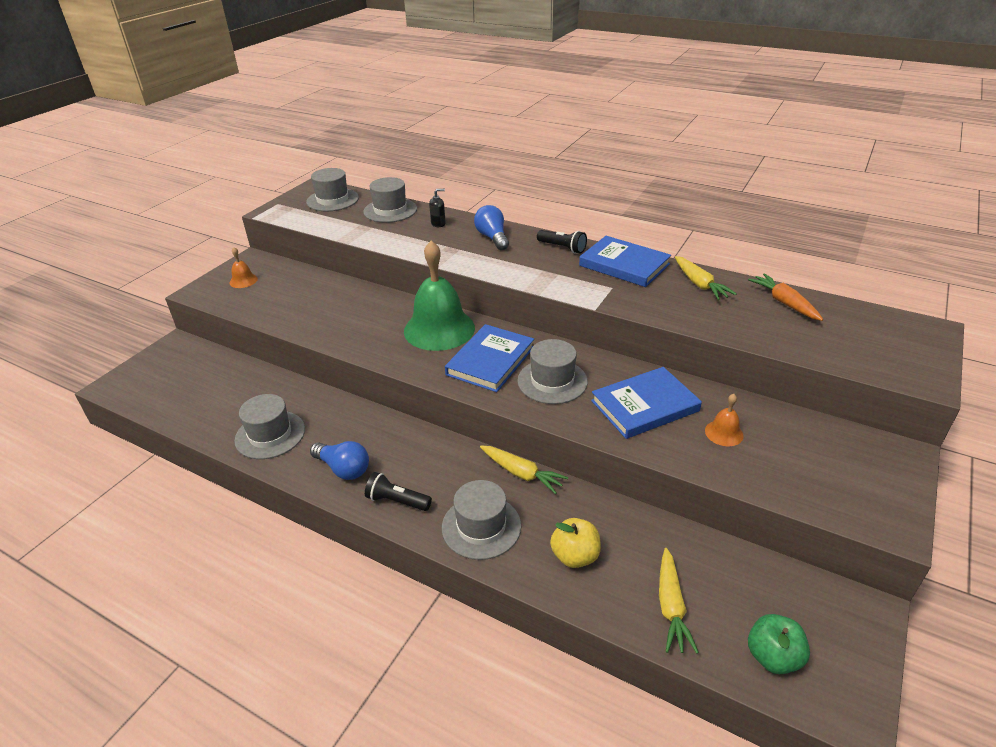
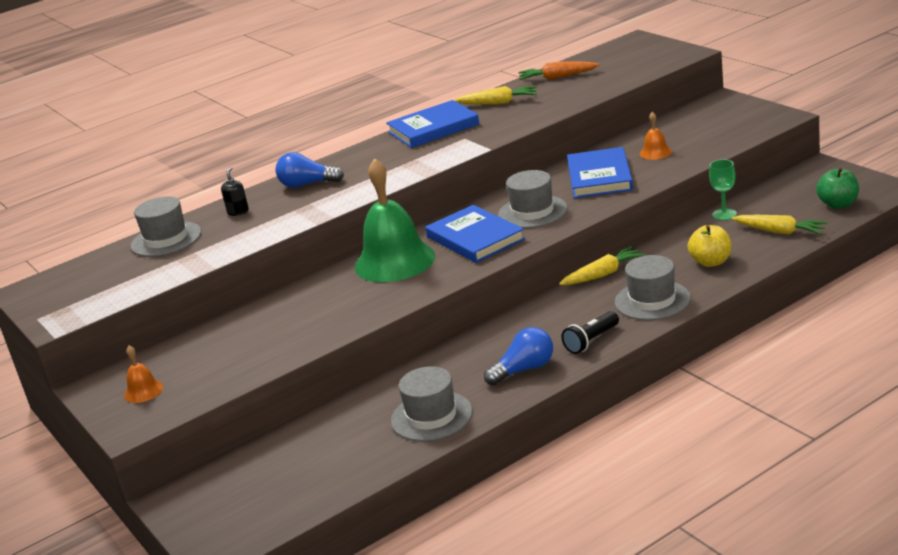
camera: 60 degrees left, 10 degrees down
(332, 200) = (83, 277): grey hat -> none
(562, 248) = (370, 152): black flashlight -> none
(688, 540) = (724, 214): none -> green goblet

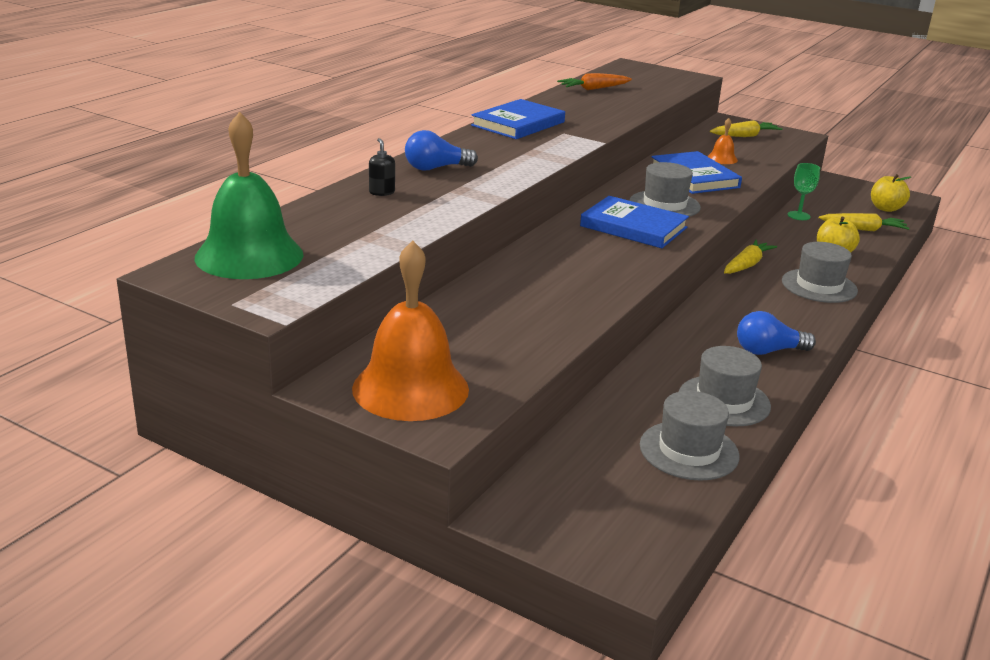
camera: 30 degrees left, 0 degrees up
(143, 391) = (410, 388): orange bell -> orange bell, size x2.33
(166, 239) = (319, 218): grey hat -> grey hat (689, 451)
(394, 261) = (571, 248): green bell -> green bell (249, 255)
(498, 103) = (560, 106): yellow carrot -> yellow carrot (745, 136)
(524, 369) = (768, 351): blue light bulb -> blue light bulb turned 135 degrees counterclockwise
(591, 341) = (804, 322): black flashlight -> none
(838, 204) = (885, 208): green apple -> yellow apple

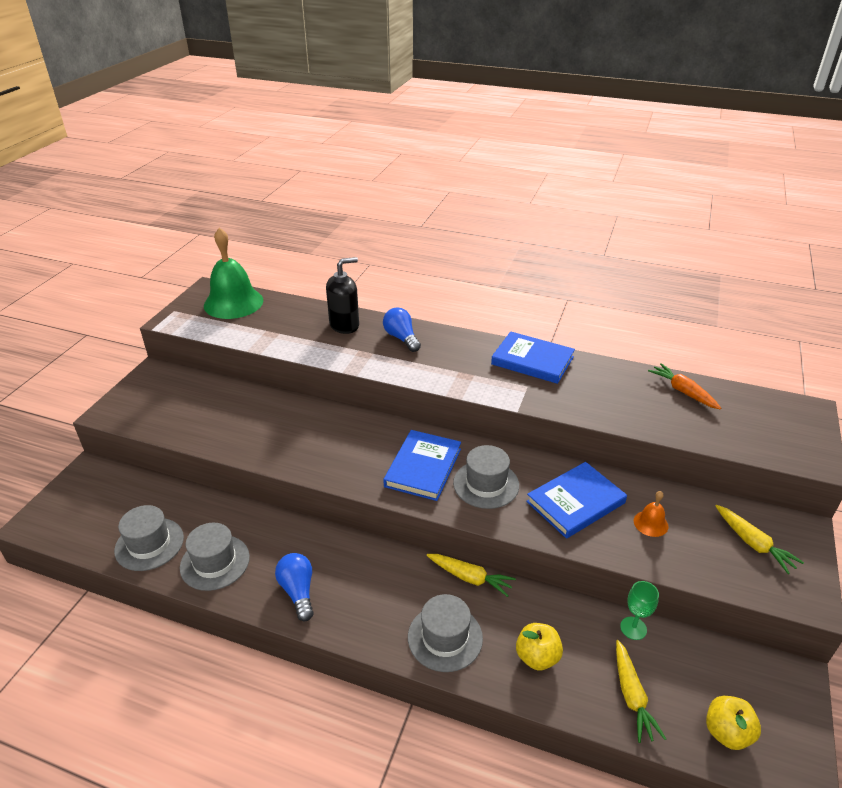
camera: 80 degrees right, 10 degrees up
(382, 192) = (344, 325): black soap dispenser -> black soap dispenser, size x2.03
(410, 388) = (152, 396): orange bell -> none

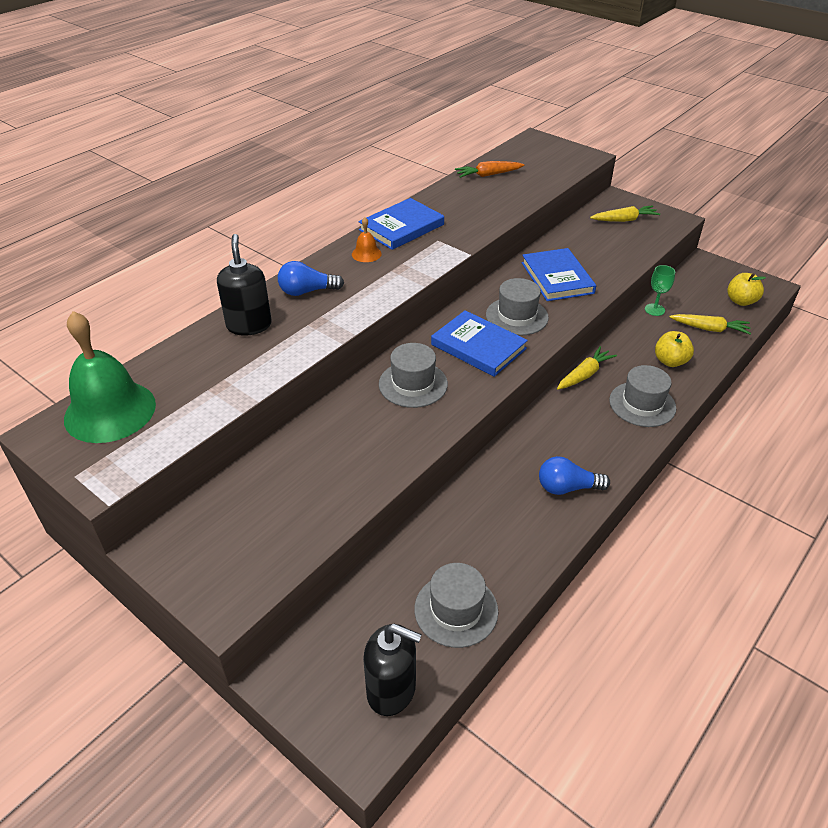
camera: 70 degrees left, 5 degrees up
(78, 526) = (391, 690): none -> black soap dispenser
(215, 562) = (506, 549): grey hat -> grey hat (413, 384)
(650, 523) = (592, 252): orange bell -> orange bell (366, 254)

